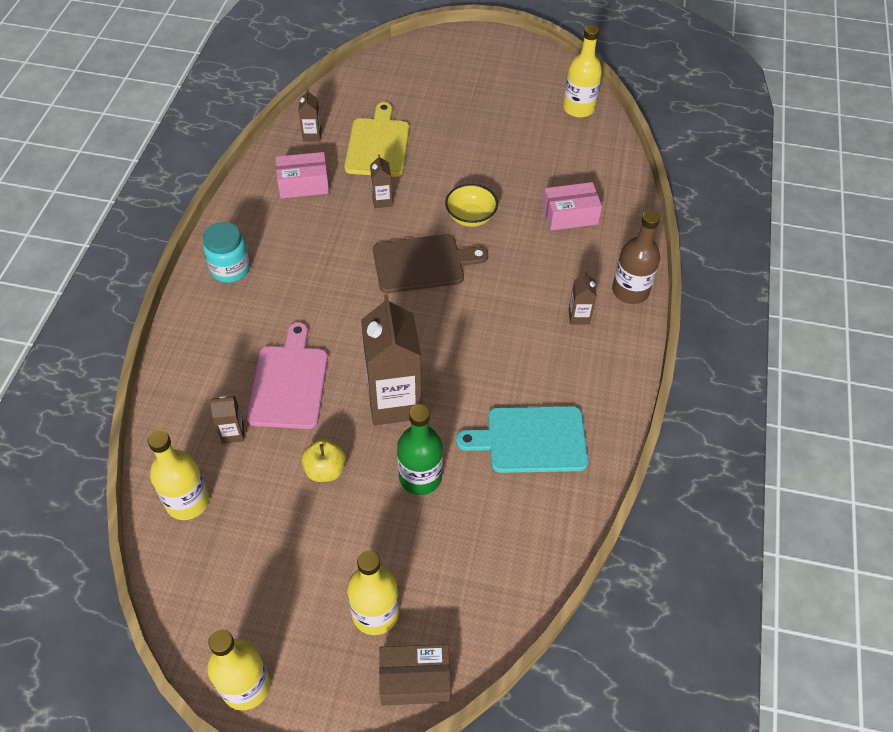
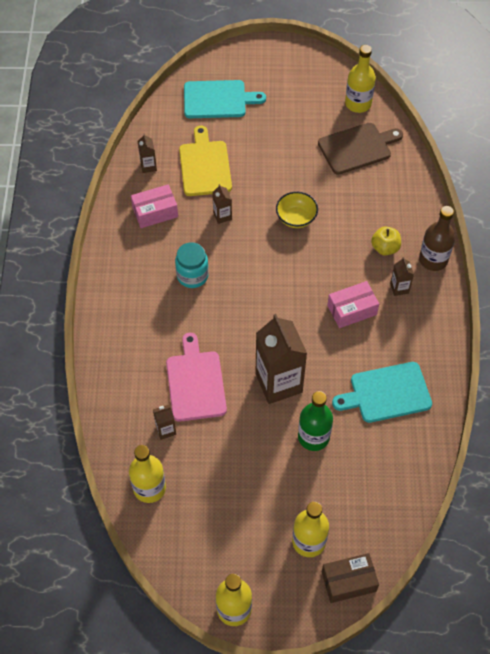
camera: 10 degrees left, 5 degrees up
(230, 269) = (120, 297): turquoise jar -> turquoise jar (192, 276)
(325, 470) = (243, 445): yellow apple -> yellow apple (385, 248)
(414, 80) = (218, 99): none -> turquoise cutting board
(422, 263) = (269, 265): brown cutting board -> brown cutting board (357, 148)
(570, 215) = (373, 202): pink box -> pink box (352, 310)

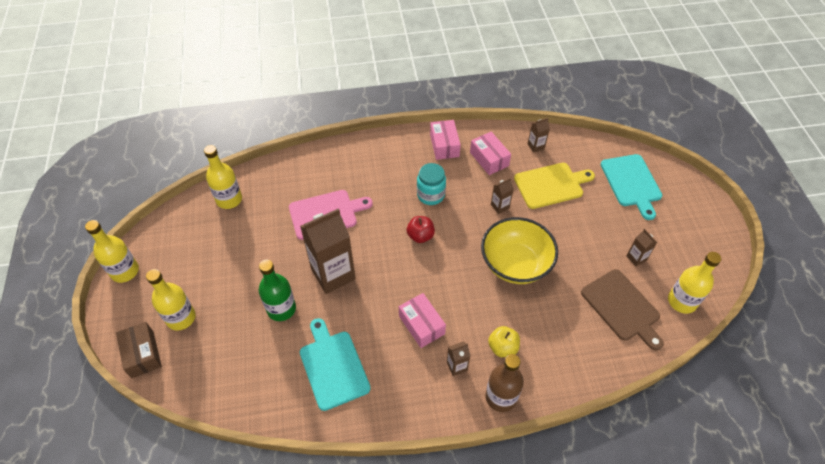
camera: 80 degrees right, 5 degrees down
(123, 250) = (444, 145): none -> pink box
(166, 430) = (280, 201): brown carton -> brown carton (636, 258)
(245, 294) = (420, 236): none -> red apple
(296, 218) = (515, 264): yellow bowl -> yellow bowl, size x1.80

